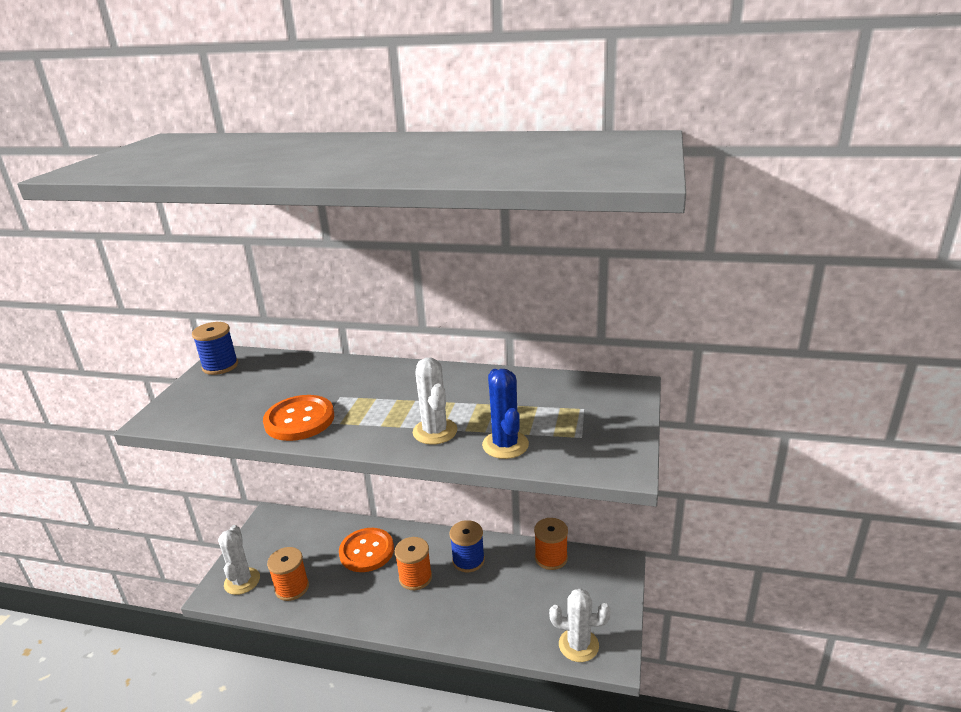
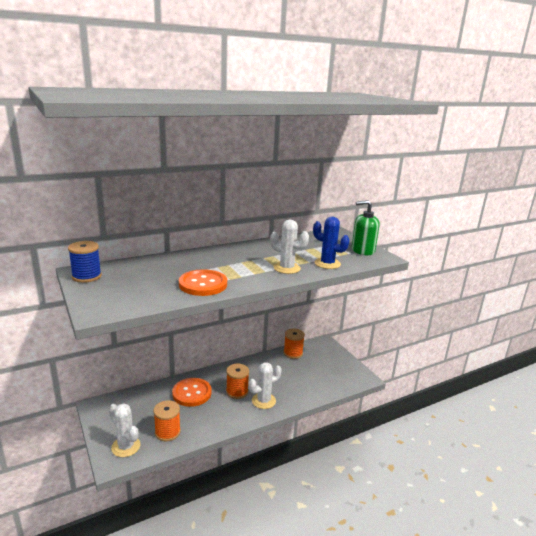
camera: 45 degrees left, 5 degrees down
(468, 560) = (255, 371): blue spool -> none
(578, 645) = (346, 380): white cactus -> white cactus (263, 401)
(609, 439) = (362, 250): none -> green soap dispenser

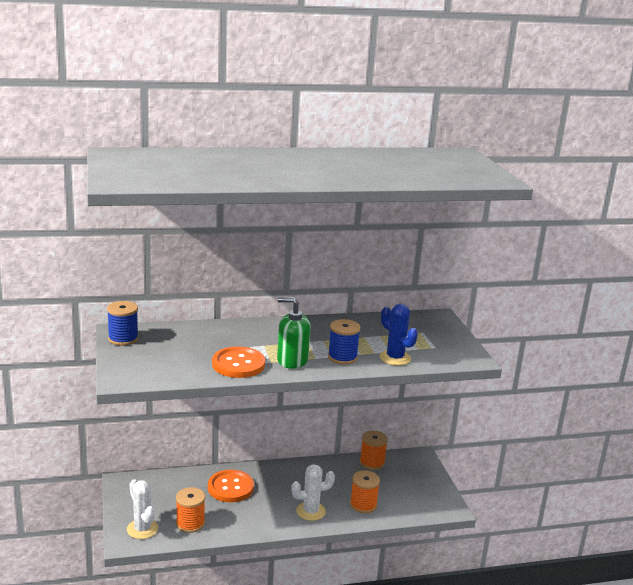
camera: 15 degrees right, 0 degrees up
(237, 391) = (283, 495): orange spool -> orange spool (363, 505)
(286, 268) = (342, 357): white cactus -> blue spool
(362, 250) = (453, 346): green soap dispenser -> green soap dispenser (292, 360)

